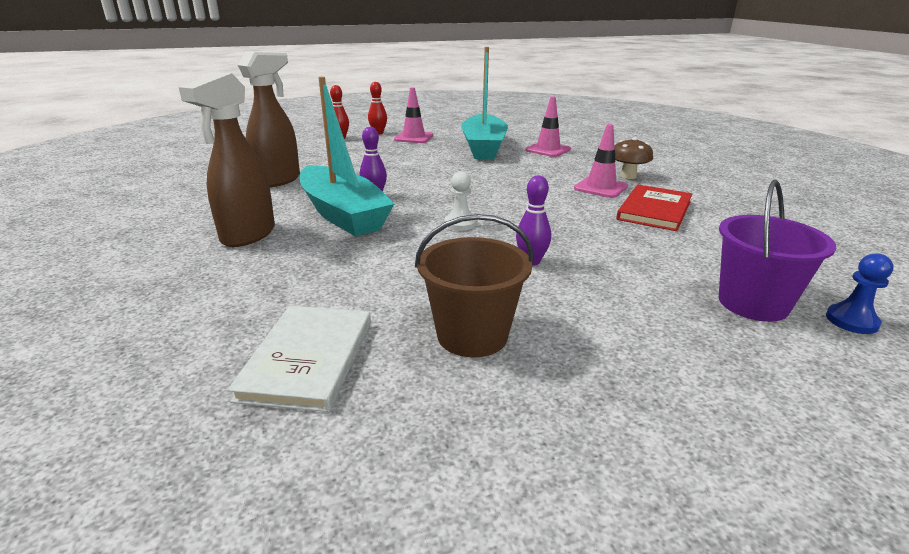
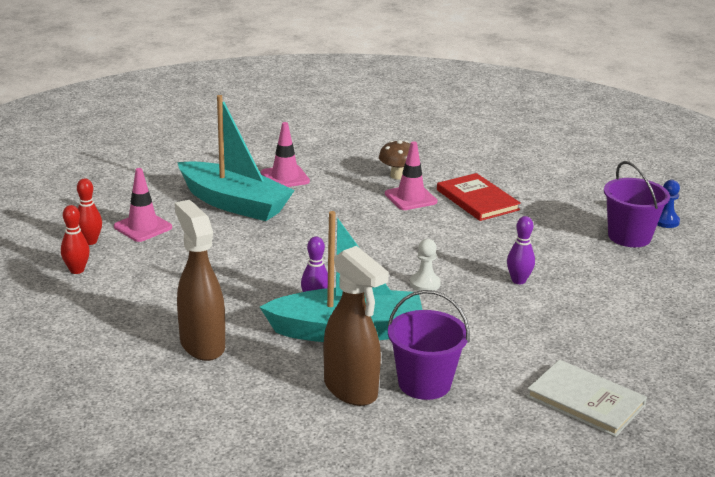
camera: 60 degrees left, 0 degrees up
(280, 261) = (424, 383): none -> purple bucket
(472, 335) = (599, 336): brown bucket -> none

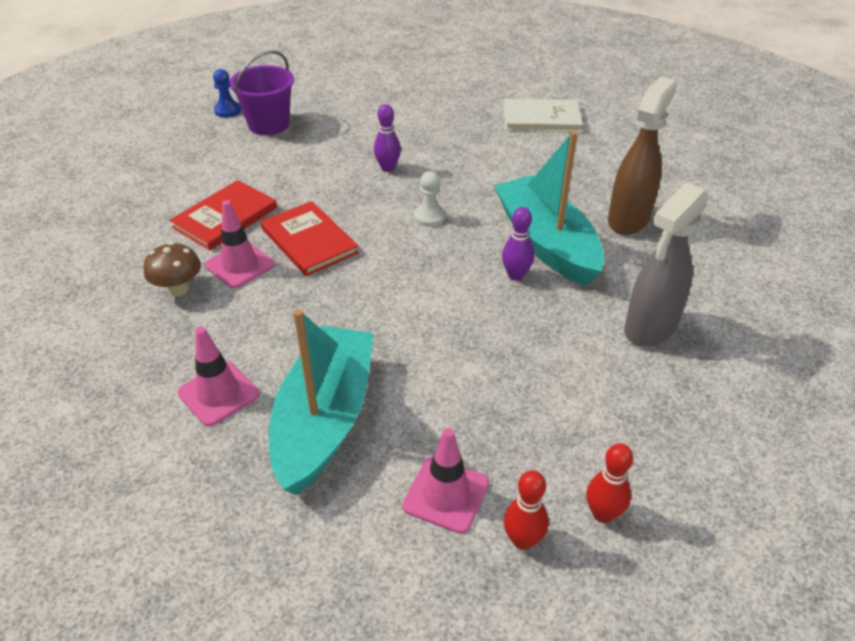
camera: 110 degrees left, 15 degrees up
(202, 345) = (649, 328): brown spray bottle -> grey spray bottle
(424, 227) = (309, 241): none -> red book
(424, 383) = (585, 186): purple bucket -> none
(585, 401) = (541, 118): white book -> white book turned 75 degrees clockwise

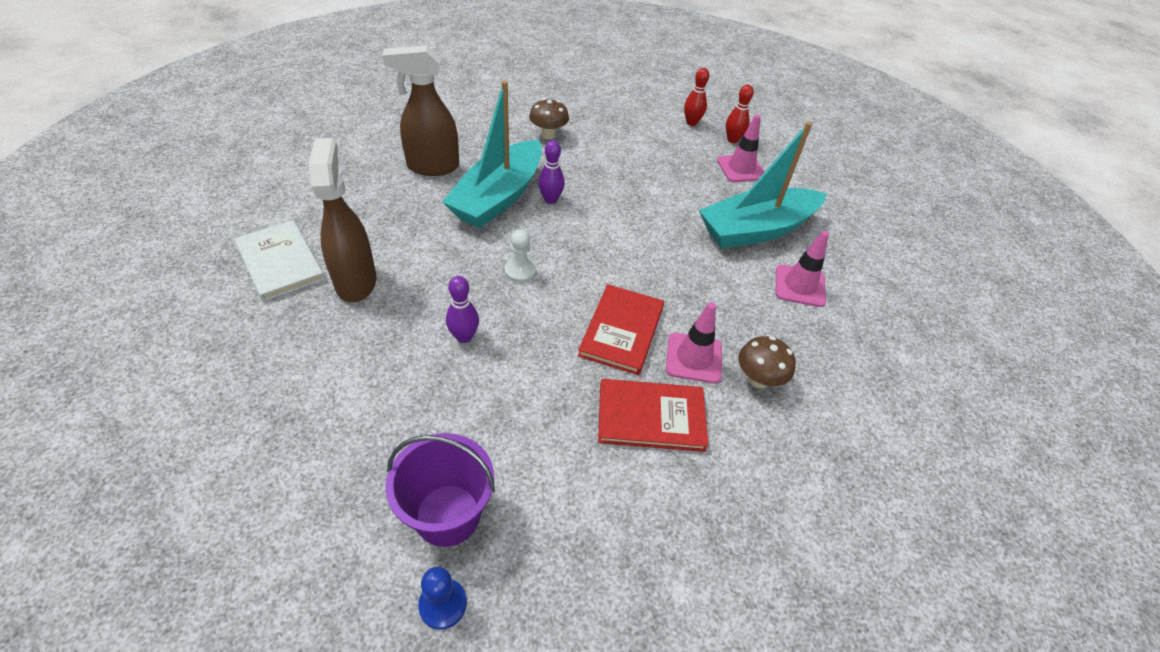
camera: 130 degrees left, 5 degrees up
(491, 141) = (356, 281): none -> brown spray bottle
(649, 328) = (548, 135): grey spray bottle -> brown mushroom

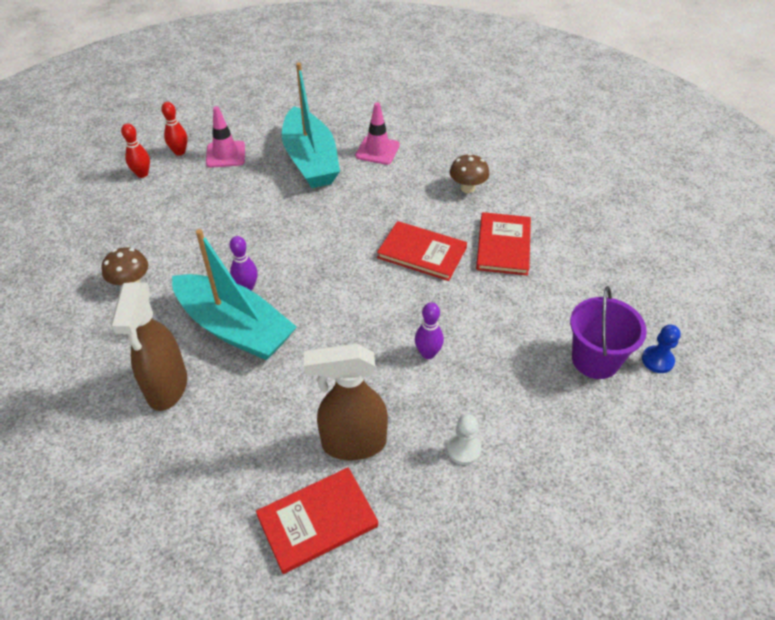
camera: 80 degrees left, 0 degrees up
(280, 262) = (317, 521): white book -> red book
(520, 271) = (348, 313): white pawn -> white pawn (463, 449)
(694, 358) = (449, 217): pink traffic cone -> none

